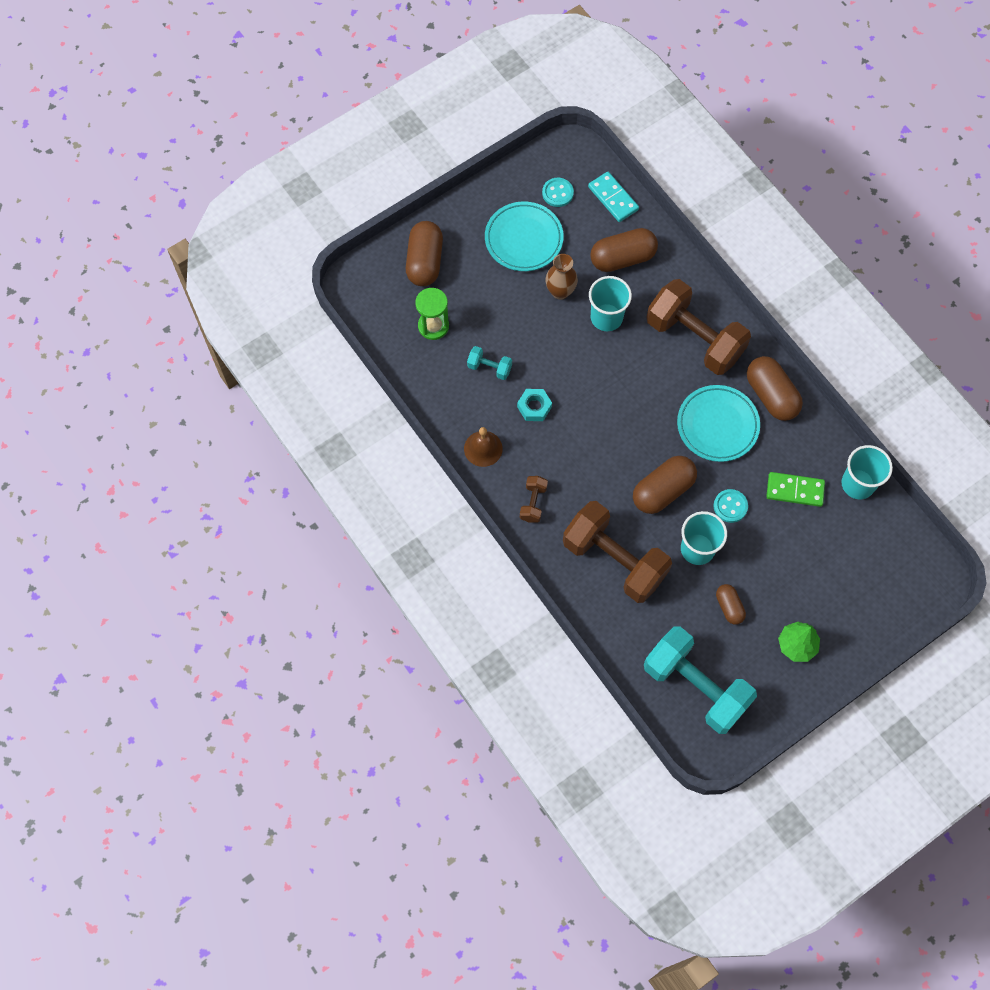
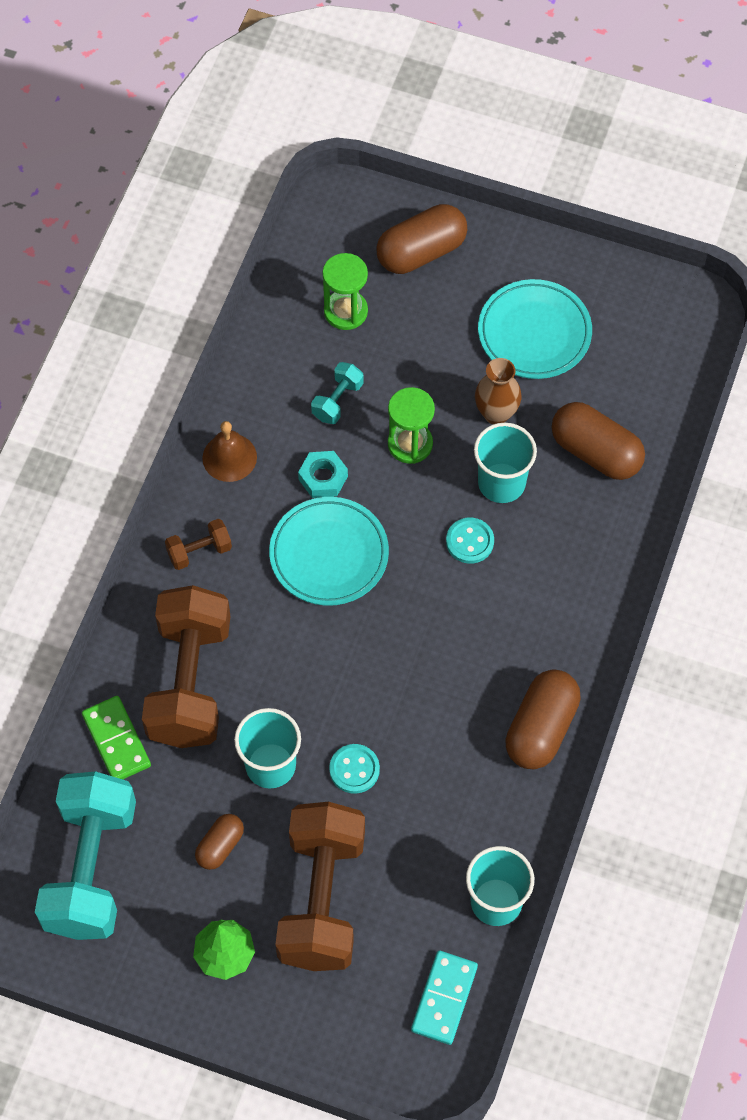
camera: 55 degrees right, 5 degrees down
(489, 368) = (337, 401): turquoise dumbbell -> turquoise dumbbell turned 45 degrees clockwise
(546, 348) = (410, 444): none -> green hourglass
(557, 193) = (626, 330): turquoise button -> turquoise button (470, 541)
(613, 198) = (669, 393): turquoise domino -> turquoise domino (444, 998)
(663, 490) = (319, 681): brown capsule -> none
(694, 339) = (550, 596): brown dumbbell -> brown dumbbell (321, 899)
(717, 425) = (452, 691): turquoise plate -> turquoise plate (329, 554)
(795, 490) = (431, 831): green domino -> green domino (116, 740)

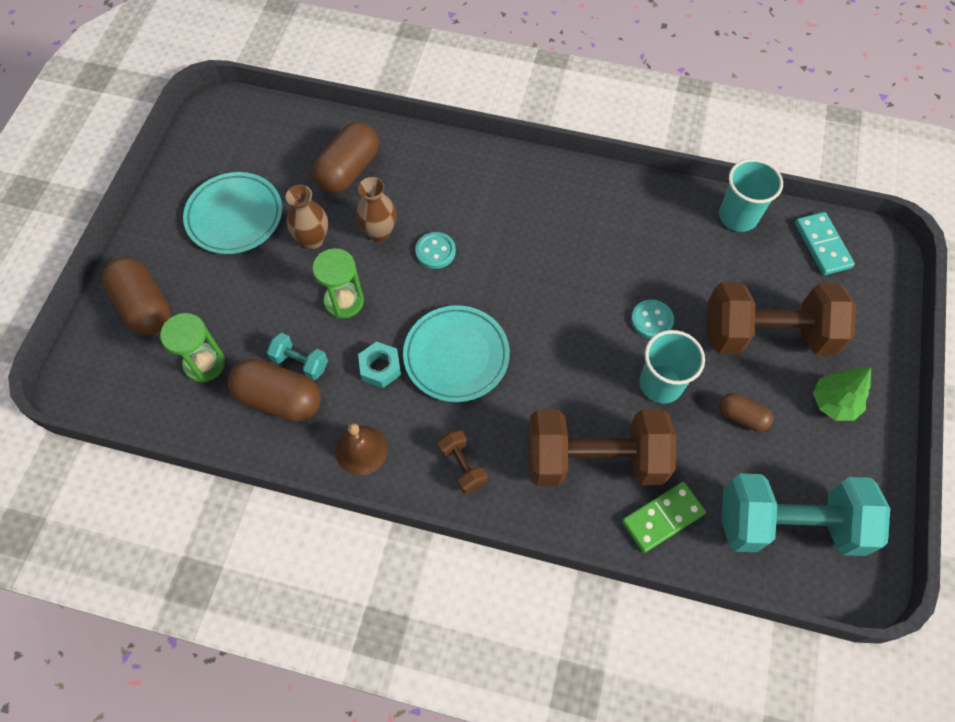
camera: 95 degrees left, 0 degrees up
(444, 998) = (822, 245): turquoise domino -> turquoise domino turned 60 degrees clockwise
(501, 483) = (379, 232): turquoise cup -> brown vase
(541, 728) = (593, 195): brown capsule -> brown capsule (279, 399)

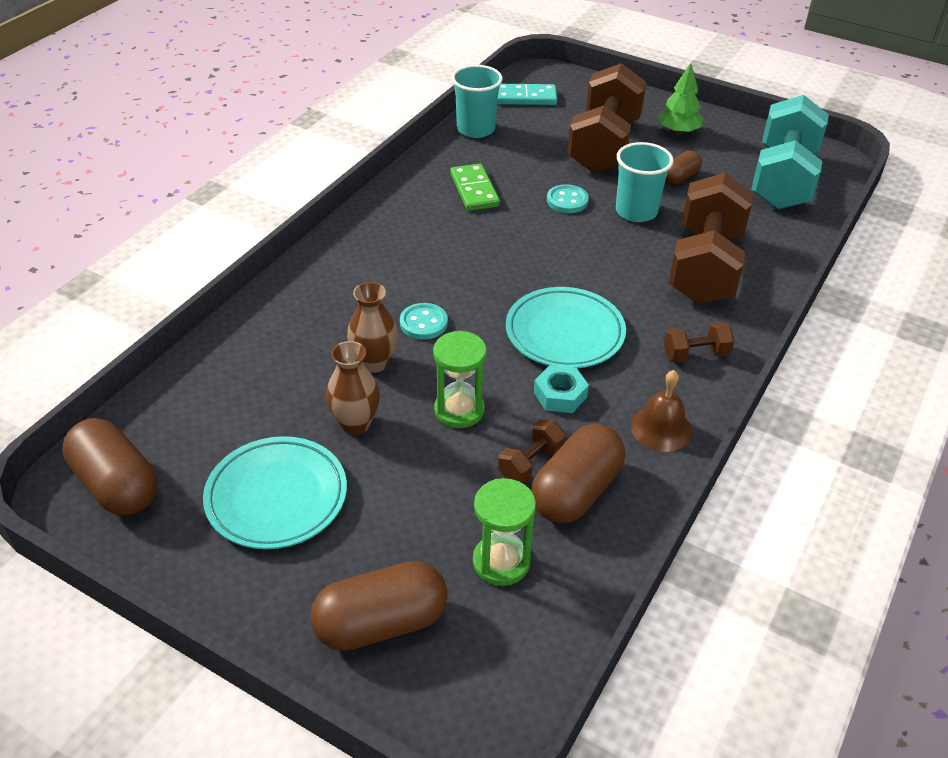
camera: 75 degrees left, 20 degrees down
(300, 362) = (531, 464): turquoise dumbbell -> brown dumbbell
(348, 170) = (266, 373): brown capsule -> brown capsule (116, 485)
(662, 517) = (768, 241): green domino -> green domino (474, 190)

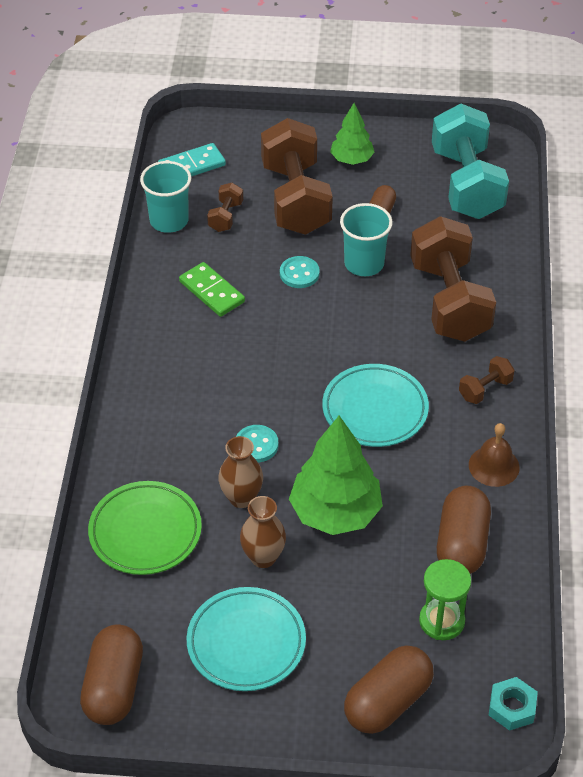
camera: 25 degrees left, 5 degrees up
(116, 485) = (114, 687): brown capsule -> brown capsule turned 75 degrees clockwise
(260, 358) = (145, 532): none -> green plate
(459, 410) = (335, 512): green hourglass -> green tree
(531, 464) = (416, 535): brown dumbbell -> brown dumbbell (225, 217)
(560, 394) = (404, 467): turquoise nut -> turquoise nut (512, 707)

